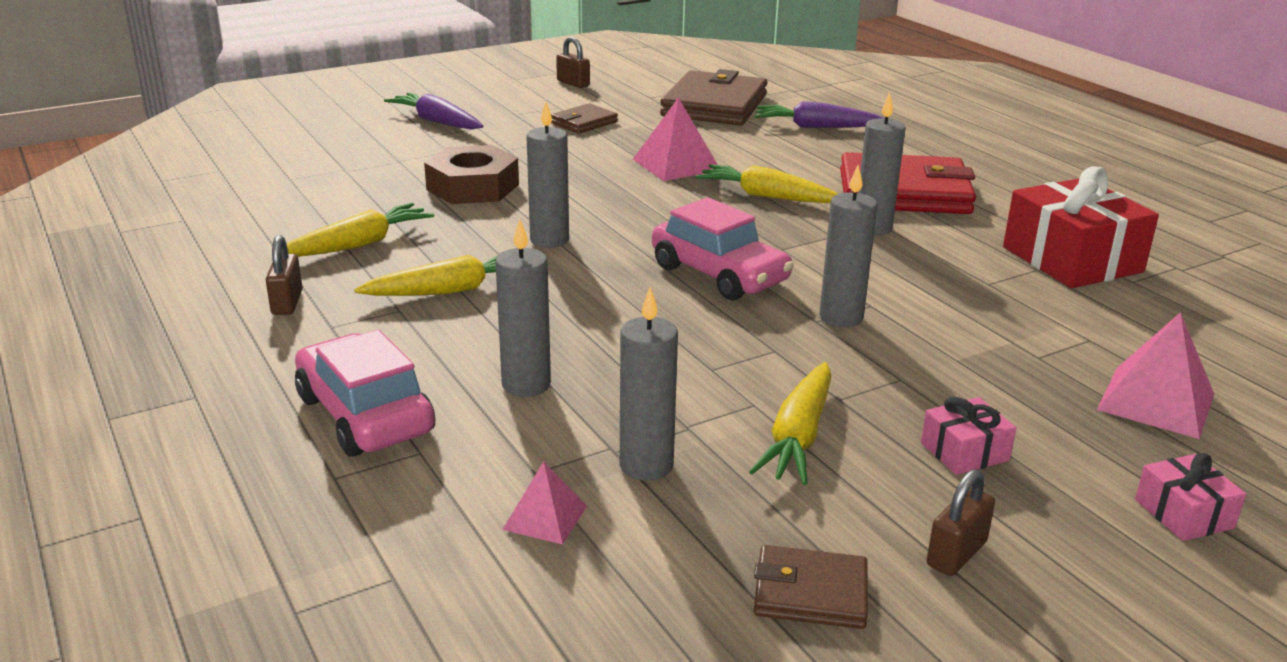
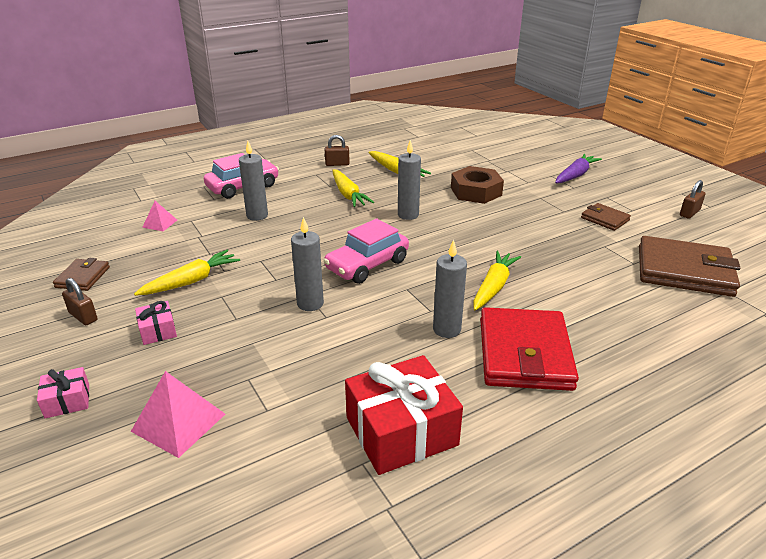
camera: 90 degrees right, 5 degrees up
(646, 465) = (184, 243): grey candle -> none
(676, 164) = (540, 253): pink pyramid -> none
(798, 436) = (191, 281): yellow carrot -> yellow carrot turned 120 degrees clockwise
(816, 127) = (664, 320): purple carrot -> none

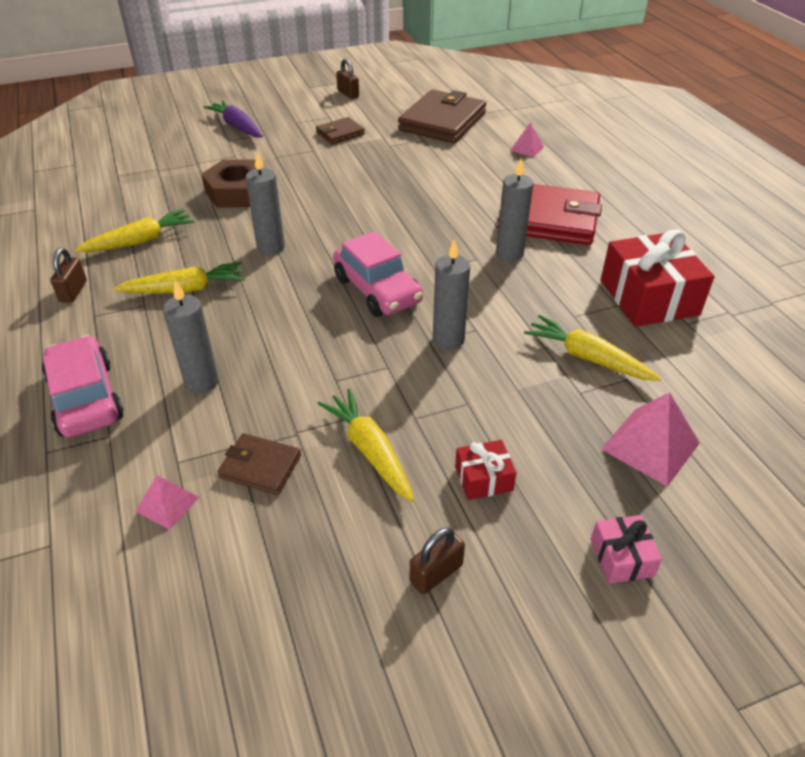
camera: 80 degrees left, 10 degrees up
(83, 277) = (318, 595): brown wallet -> brown wallet (260, 466)
(158, 331) = (483, 478): pink gift -> red gift
(493, 287) = (443, 216): yellow carrot -> yellow carrot (587, 358)
(674, 332) = (527, 148): none -> pink pyramid

